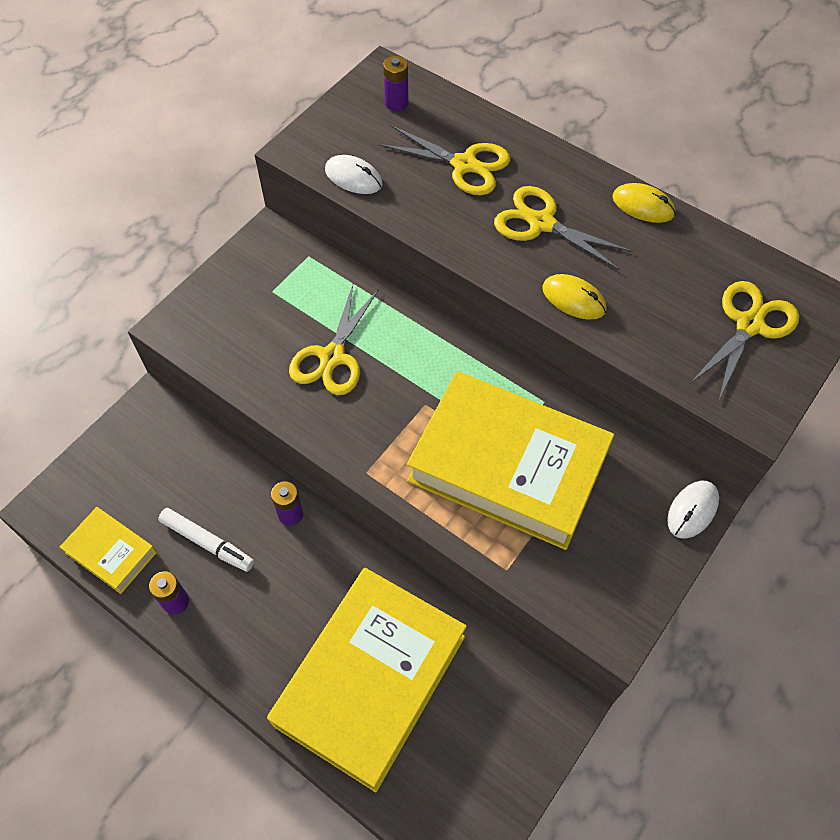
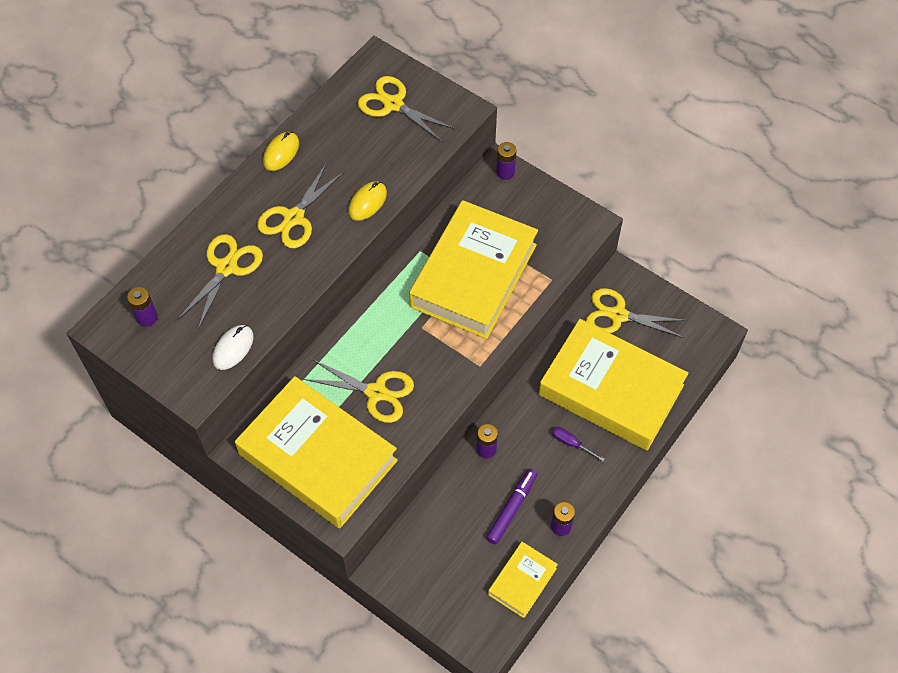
camera: 90 degrees left, 0 degrees up
(207, 543) = (512, 508): white marker -> purple marker
(252, 302) = (318, 457): none -> yellow book
(291, 620) = (571, 443): none -> purple screwdriver
(494, 699) = (618, 315): none -> yellow scissors
(692, 510) = (505, 172): white mouse -> purple battery

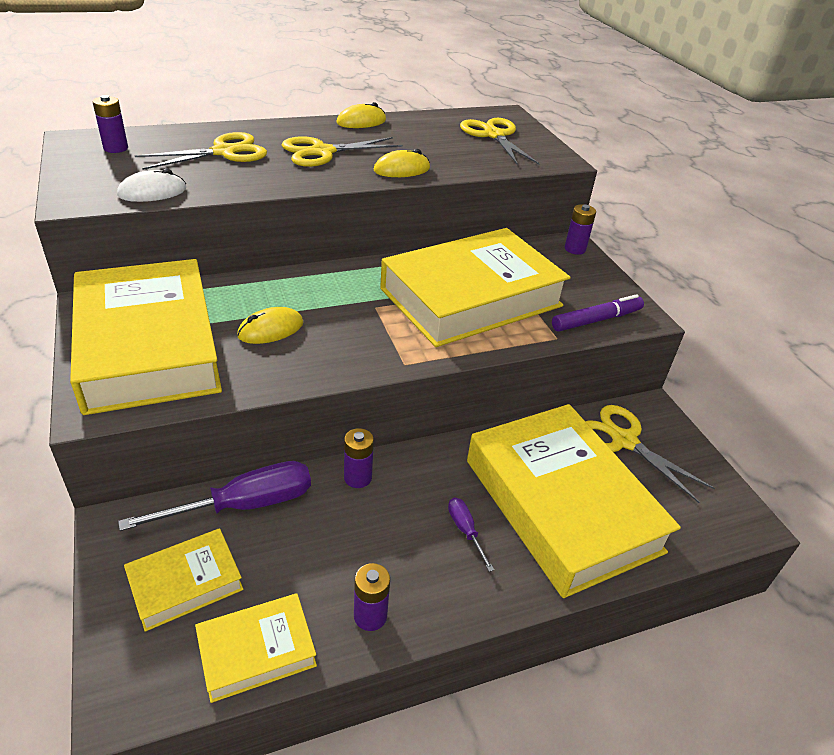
camera: 30 degrees right, 20 degrees down
(376, 392) = (271, 329): yellow scissors -> yellow mouse
(439, 511) = (244, 505): none -> purple screwdriver
(454, 574) = (185, 583): none -> yellow book
(512, 508) = (328, 555): purple marker -> purple marker (596, 320)

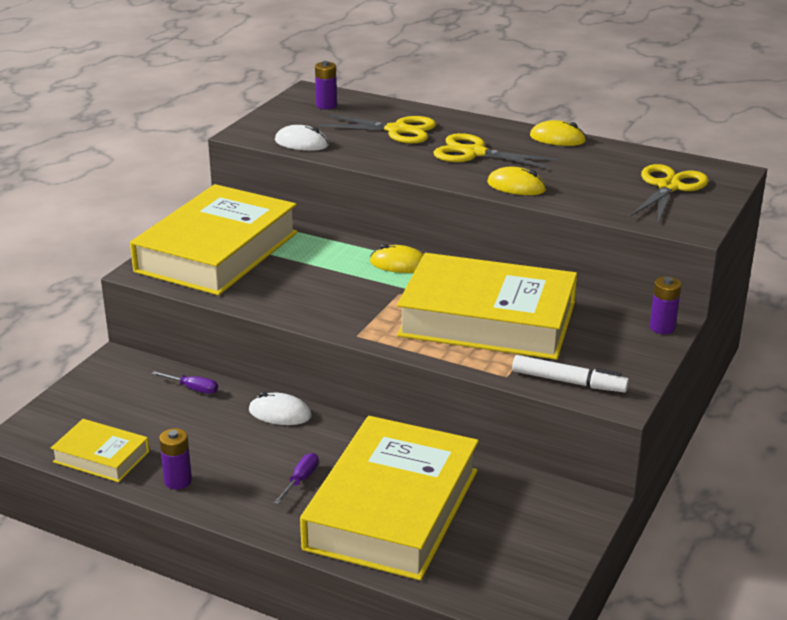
camera: 50 degrees right, 10 degrees down
(185, 583) = (111, 406): yellow book -> none
(244, 505) = (193, 388): purple screwdriver -> purple screwdriver, size x0.48
(271, 329) = (303, 275): yellow mouse -> yellow mouse (399, 264)
(357, 477) = (280, 413): purple battery -> white mouse
(596, 320) = (569, 382): purple marker -> white marker
(624, 441) = (519, 507): yellow scissors -> none

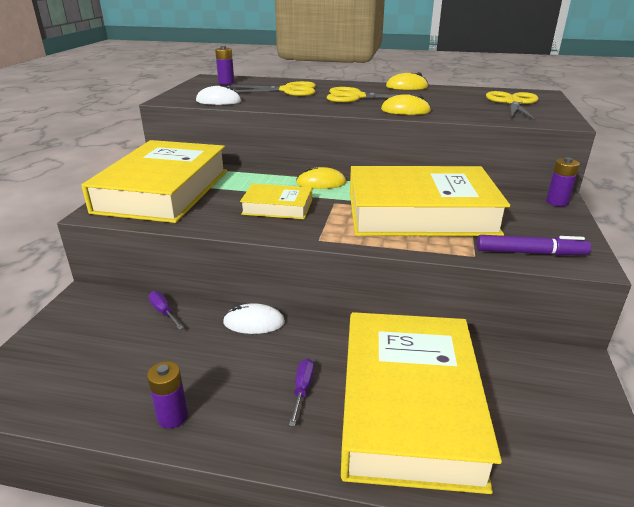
camera: 15 degrees left, 0 degrees up
(101, 457) = (80, 402): yellow book -> yellow book (277, 207)
(193, 388) = (163, 312): purple screwdriver -> purple screwdriver turned 135 degrees counterclockwise
(569, 382) = (530, 253): white marker -> purple marker

